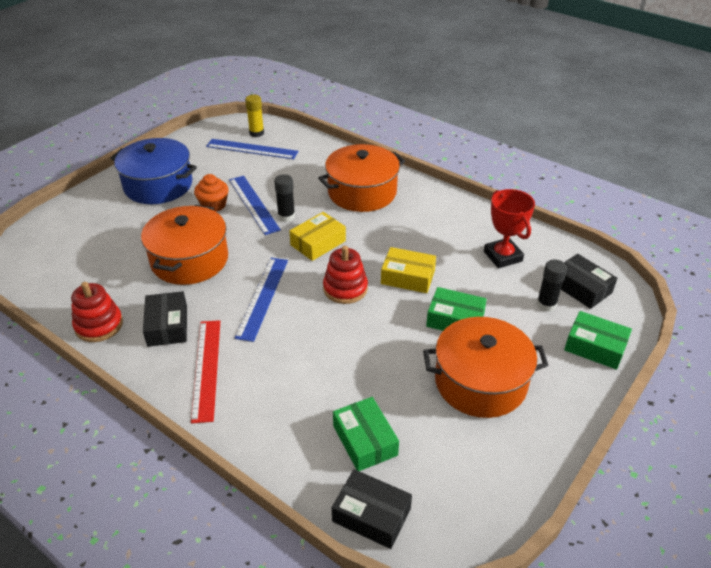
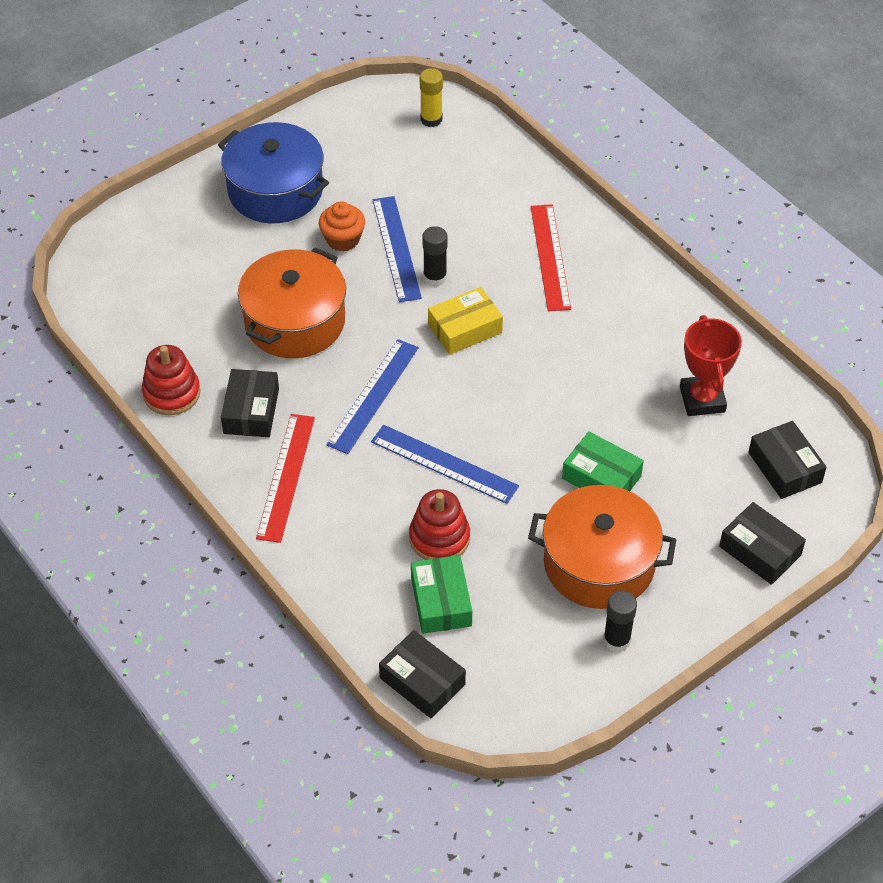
camera: 15 degrees right, 10 degrees up
(252, 149) = (417, 149): blue ruler -> blue ruler (444, 464)
(345, 289) = (479, 405): red stacking toy -> red stacking toy (439, 538)
(362, 192) = (550, 257): orange pot -> red ruler
(408, 277) = (564, 404): yellow box -> none
(546, 304) = (727, 481): black glue stick -> black glue stick (616, 640)
(595, 347) = (760, 550): green box -> black box

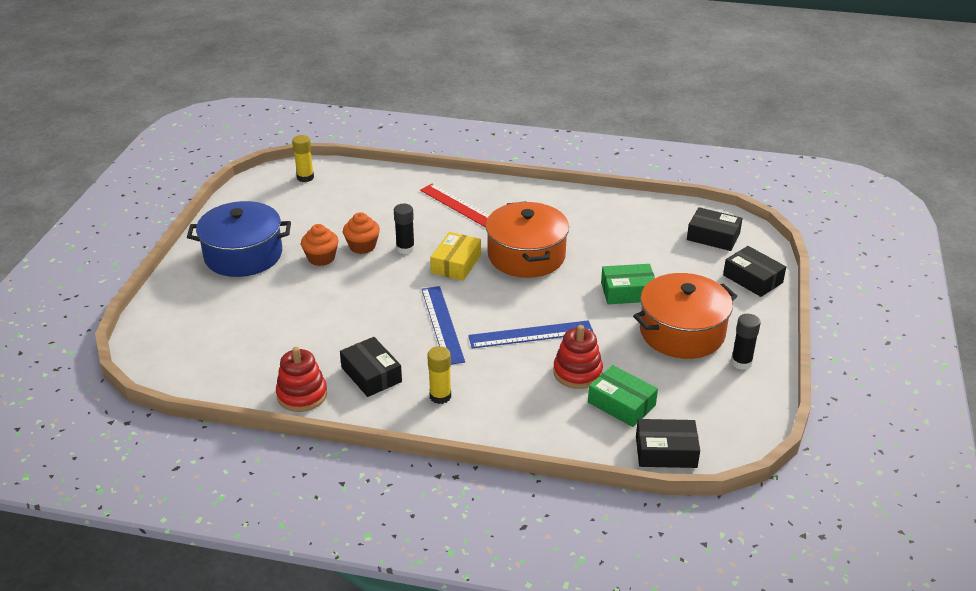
camera: 40 degrees left, 15 degrees down
(286, 477) = (440, 396): red ruler -> yellow glue stick
(295, 321) = (341, 313): orange pot -> orange pot (526, 256)
(396, 248) = (362, 246): blue ruler -> orange cupcake
(702, 399) = (631, 229): red trophy -> none
(760, 550) = (752, 279): black box -> black box turned 45 degrees clockwise

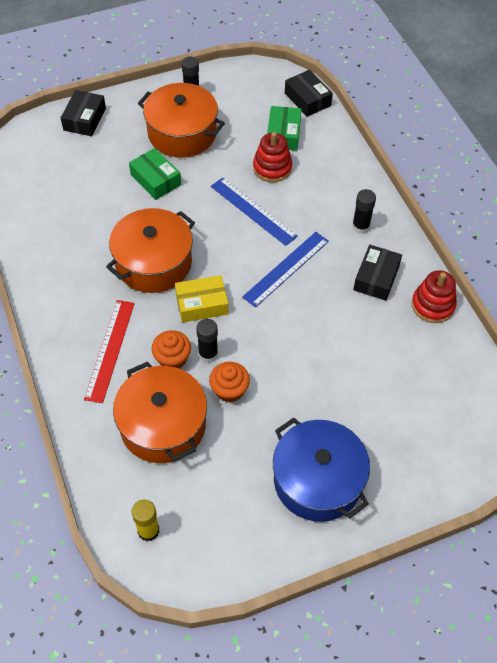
camera: 125 degrees left, 20 degrees up
(321, 258) = (271, 410): orange cupcake -> orange cupcake (172, 358)
(371, 208) = (163, 425): none -> orange pot
(440, 396) = (360, 226): yellow glue stick -> black glue stick
(713, 237) = (38, 159): black box -> none

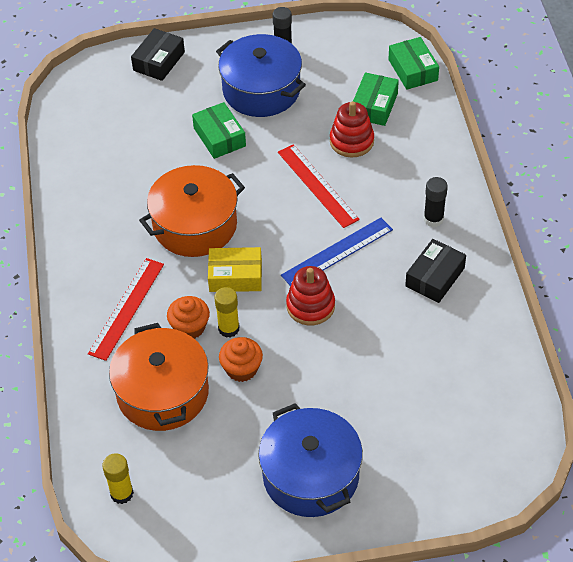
camera: 15 degrees right, 5 degrees down
(182, 133) = (261, 90): orange pot -> blue pot
(208, 354) = (228, 329): black glue stick -> yellow glue stick
(253, 211) = (317, 185): blue ruler -> red ruler
(307, 99) = (413, 70): black box -> green box
(432, 305) = (490, 316): red stacking toy -> red stacking toy (310, 306)

